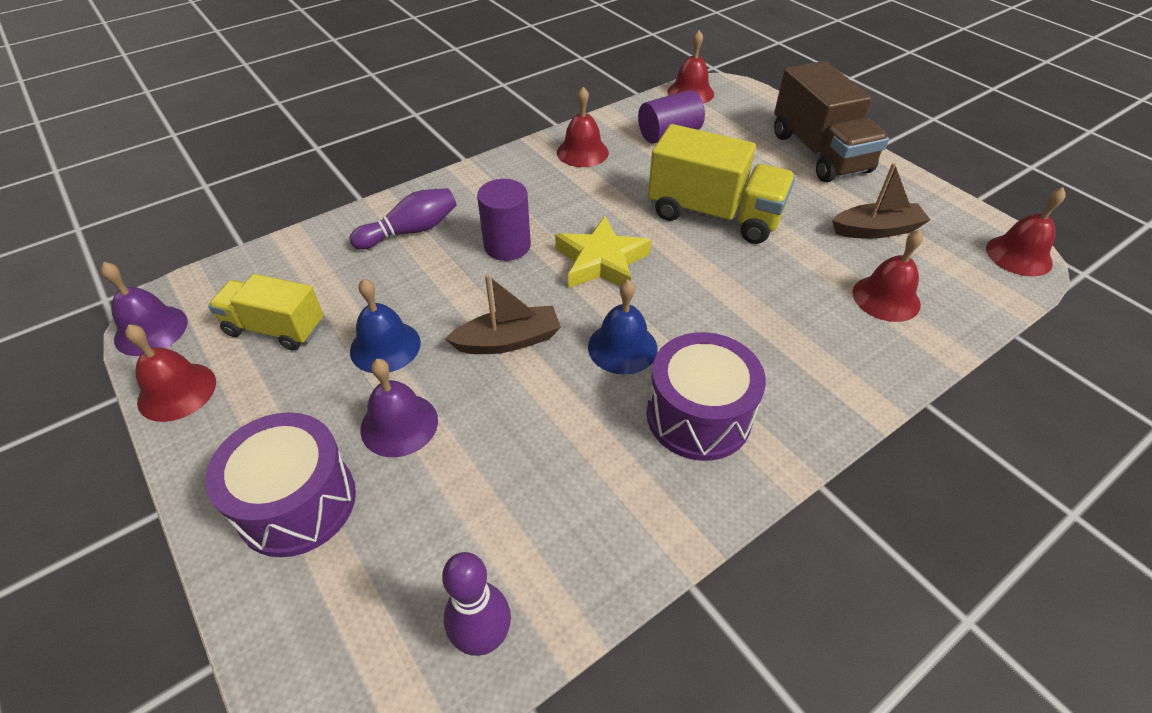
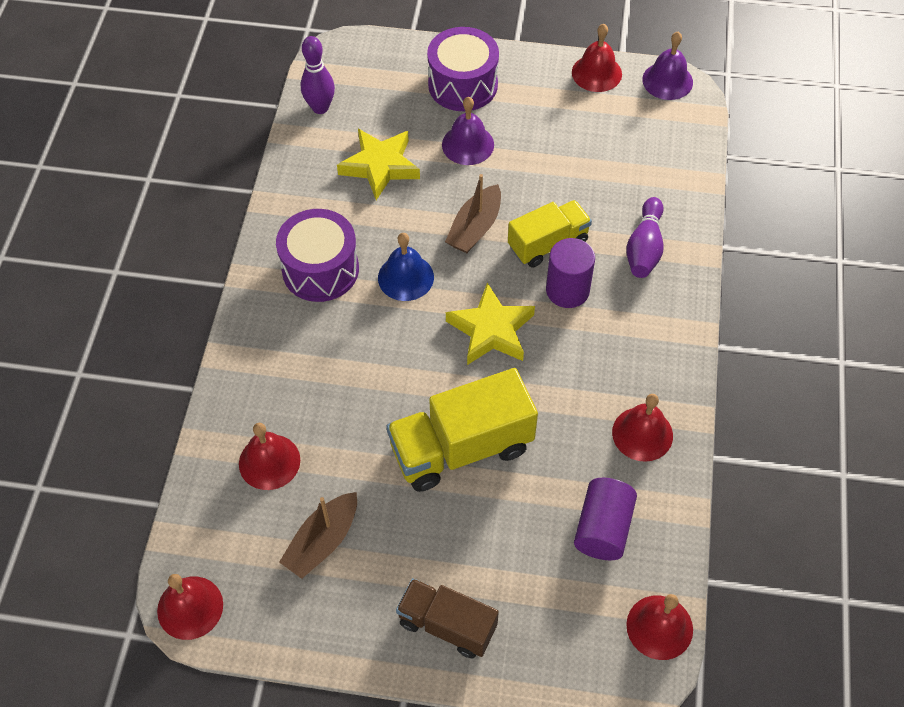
camera: 135 degrees right, 10 degrees up
(275, 328) = (608, 132): yellow truck -> yellow truck (548, 244)
(385, 346) = (536, 171): blue bell -> none
(513, 479) = (380, 166): none -> yellow star
(819, 153) = (447, 625): brown truck -> brown truck, size x0.64

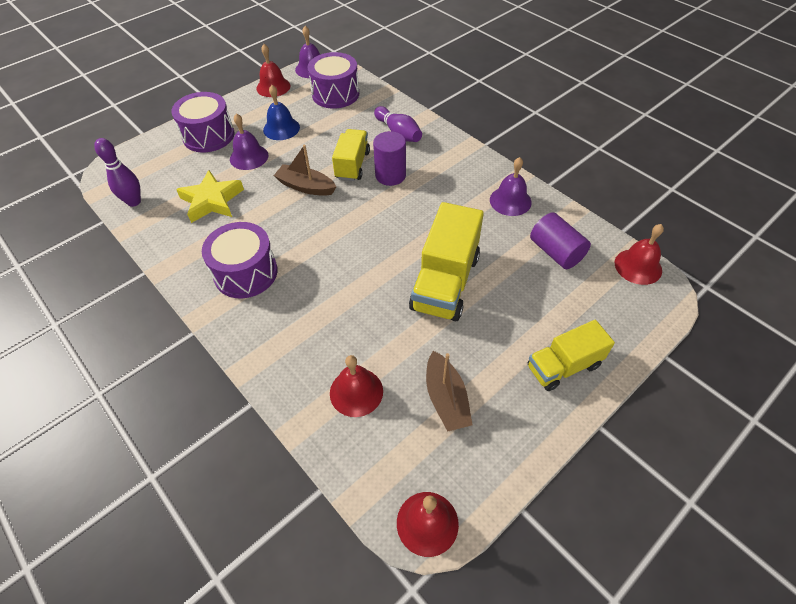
camera: 50 degrees left, 5 degrees down
(405, 277) = (301, 236): blue bell -> blue bell (281, 128)
(447, 625) = (563, 366): brown truck -> yellow truck
(475, 228) = (306, 187): brown boat -> brown boat turned 135 degrees clockwise
(491, 330) = (380, 221): yellow star -> none
(642, 434) = (510, 201): red bell -> purple bell
(647, 138) = (335, 94): none -> purple drum

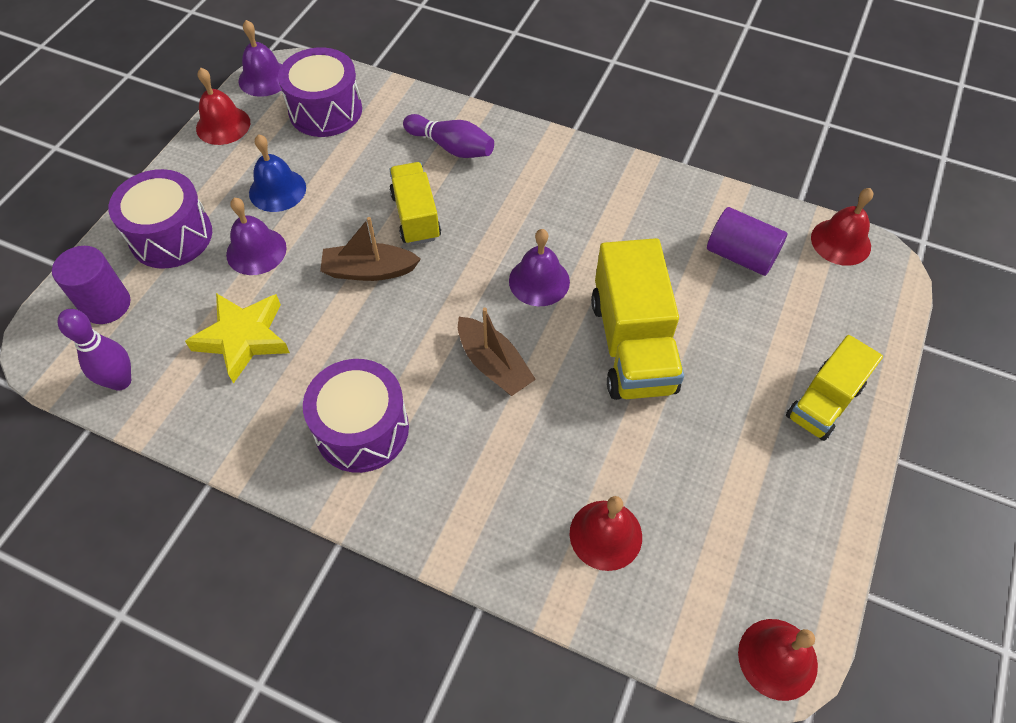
camera: 25 degrees left, 5 degrees up
(390, 175) = (477, 215): purple cylinder -> purple cylinder (106, 305)
(446, 398) = (716, 497): brown boat -> brown boat (493, 364)
(510, 201) = (650, 202): purple bell -> purple bell (539, 281)

